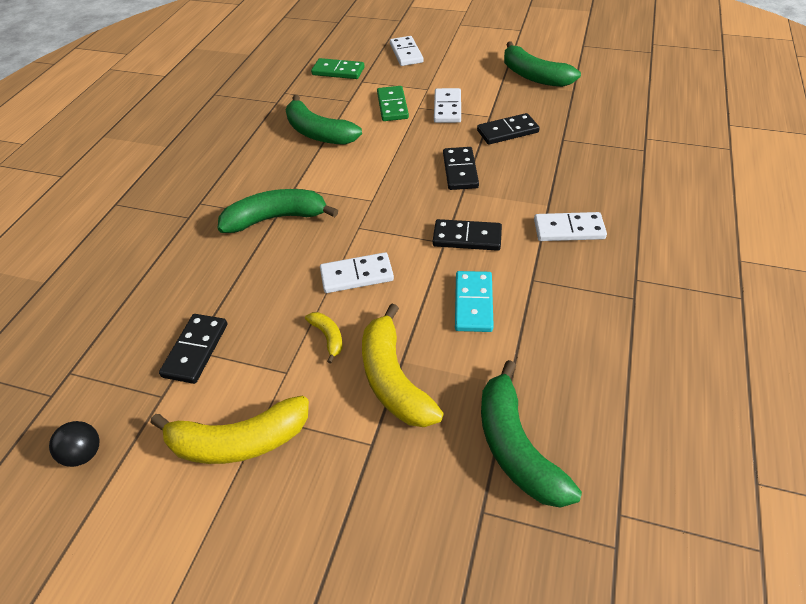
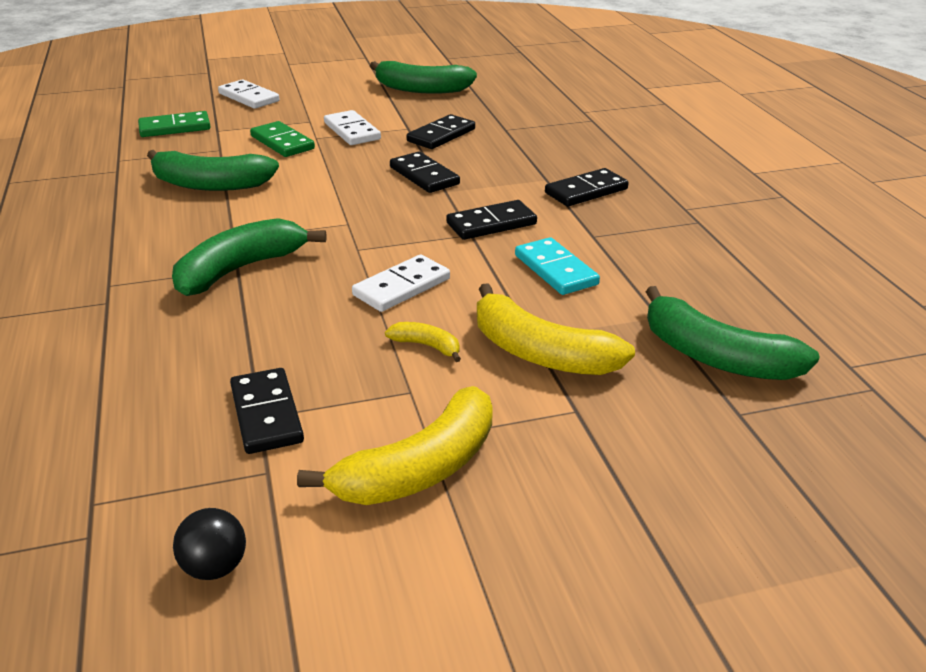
camera: 35 degrees left, 15 degrees down
(569, 229) = (586, 191): white domino -> black domino

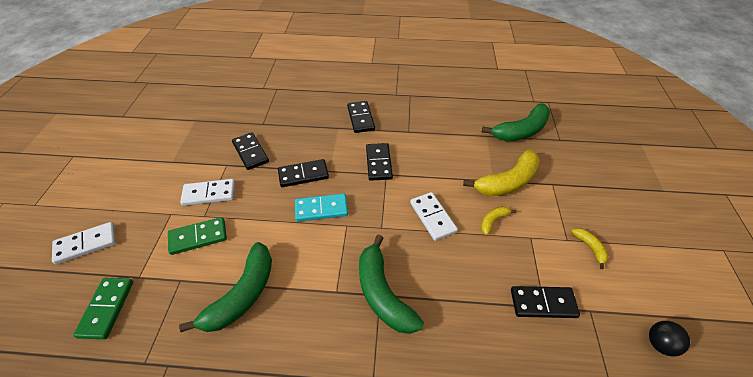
camera: 70 degrees left, 15 degrees up
(420, 468) = (590, 248): yellow banana -> yellow banana, size x0.47
(421, 89) = (166, 142): green banana -> none
(556, 270) = (436, 154): turquoise domino -> turquoise domino (321, 209)

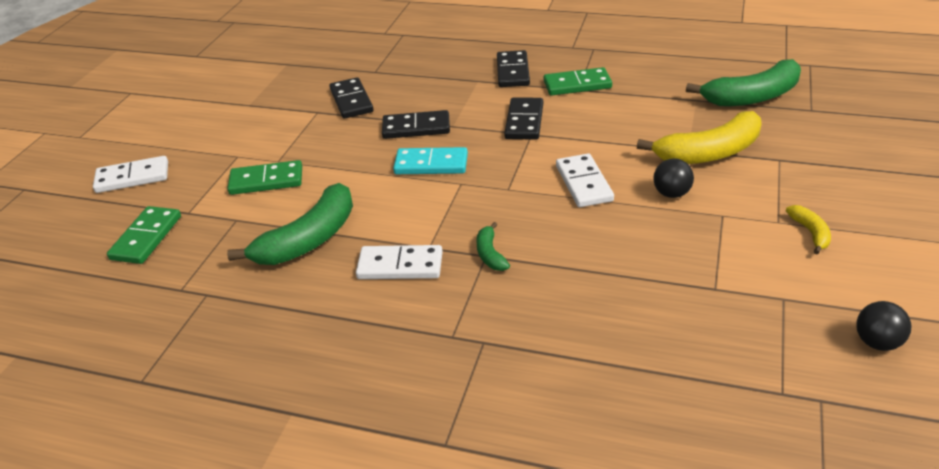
camera: 15 degrees right, 10 degrees down
(209, 194) = (289, 139): white domino -> white domino (400, 266)
(383, 293) = (490, 254): green banana -> green banana, size x0.47
(407, 127) = (577, 85): none -> green domino
(493, 221) = (671, 193): yellow banana -> black ball
(543, 303) = (714, 284): black domino -> none

